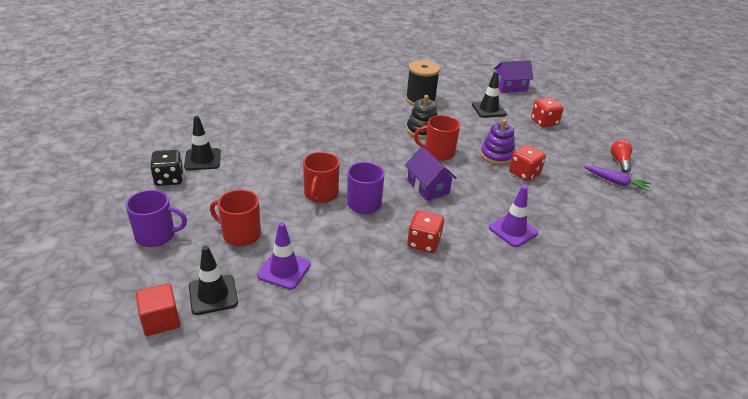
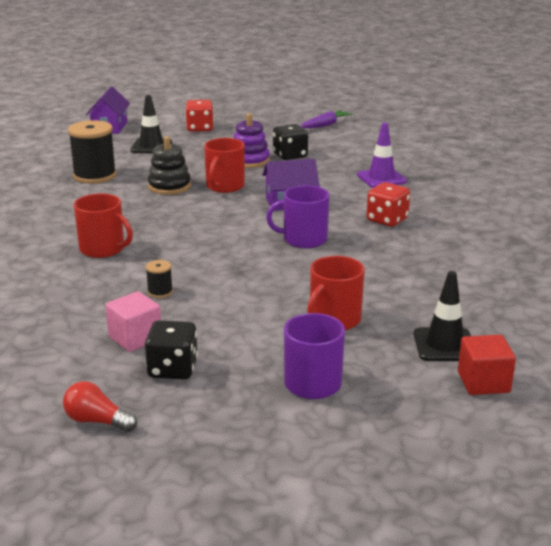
camera: 70 degrees left, 10 degrees down
(202, 159) = (135, 338): black traffic cone -> pink cube
(261, 157) = (160, 292): none -> black spool
(284, 270) = (411, 298): purple traffic cone -> none
(320, 194) = (273, 261): red mug -> red mug (103, 249)
(524, 173) = (290, 156): red dice -> black dice
(620, 161) = (293, 116): red light bulb -> red light bulb (97, 421)

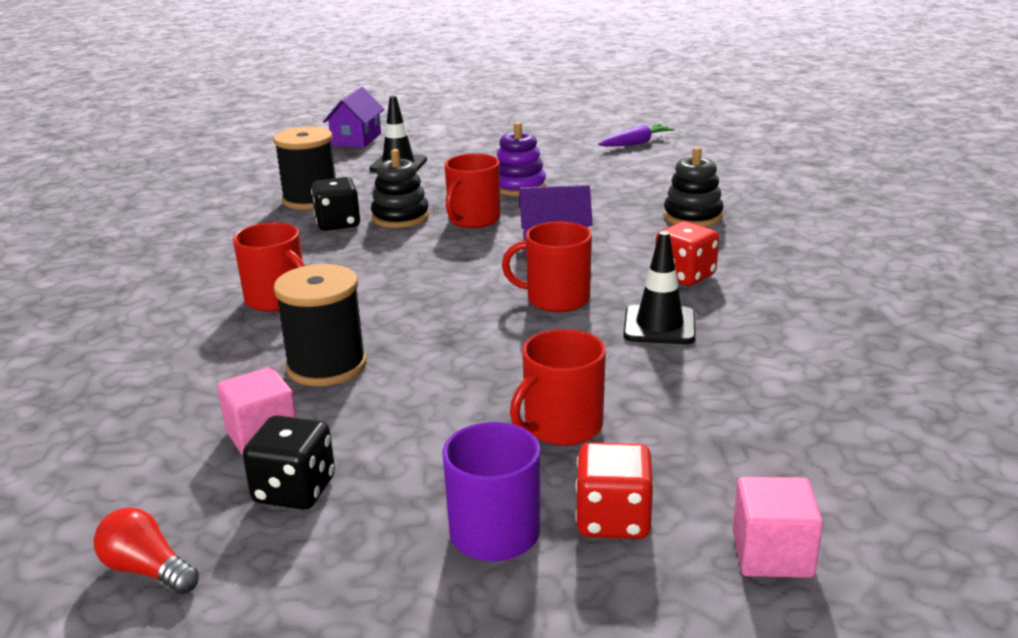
camera: 10 degrees right, 0 degrees up
(160, 292) = (326, 366): black spool -> black spool, size x2.20
(200, 128) = (469, 143): red dice -> red dice (613, 519)
(290, 156) = (575, 181): black dice -> black dice (338, 224)
(303, 239) = (556, 299): purple mug -> red mug
(381, 178) = (692, 216): purple traffic cone -> black stacking toy
(444, 345) = (722, 481): black traffic cone -> black traffic cone (659, 326)
(483, 382) = (772, 554): red cube -> pink cube

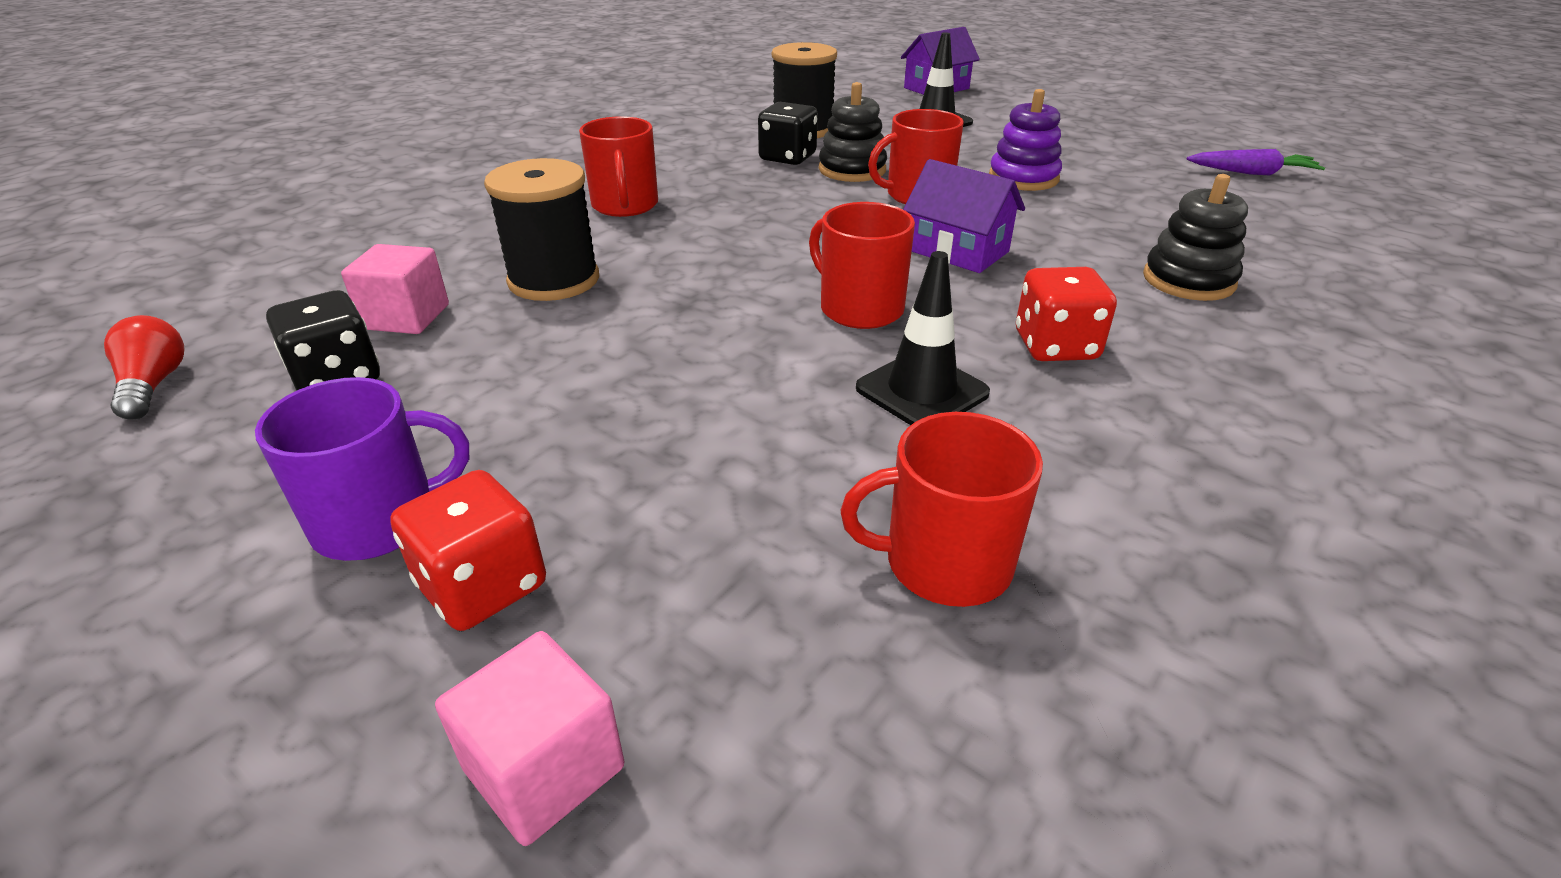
camera: 40 degrees right, 10 degrees up
(561, 426) = (624, 447): red mug -> red mug (944, 563)

